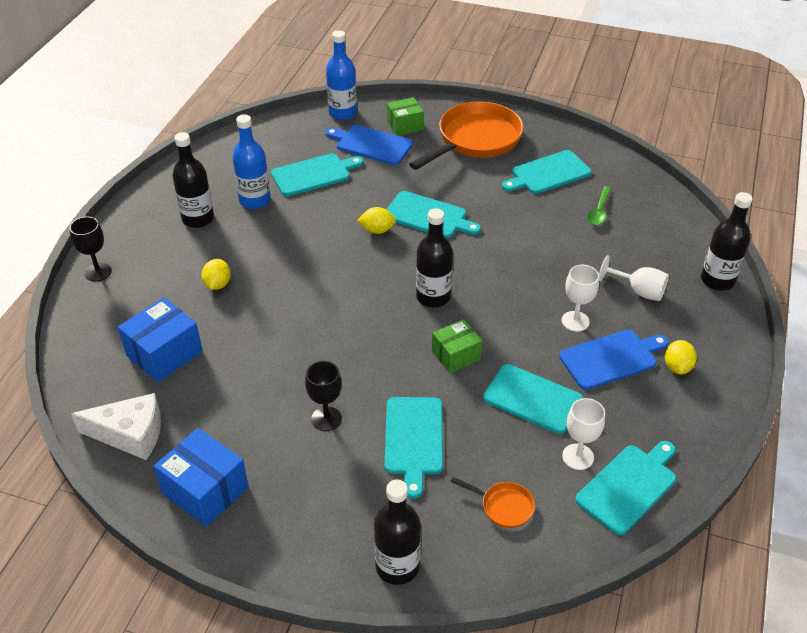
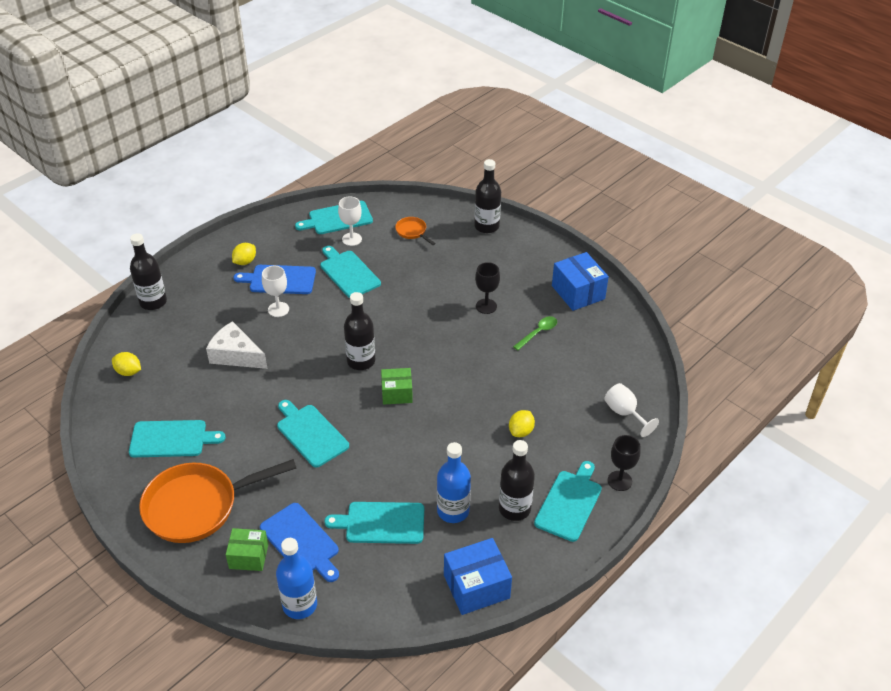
camera: 155 degrees left, 0 degrees up
(130, 434) = (617, 339): white cheese -> white cheese (235, 355)
(164, 353) = (580, 387): blue box -> blue box (476, 586)
(377, 230) = (363, 435): yellow lemon -> yellow lemon (128, 372)
(414, 439) = (439, 278): turquoise cutting board -> turquoise cutting board (569, 503)
(456, 355) = (376, 315): green box -> green box (397, 393)
(599, 211) = (170, 385): green spoon -> green spoon (538, 333)
(638, 291) = (214, 314): white goblet -> white goblet (624, 413)

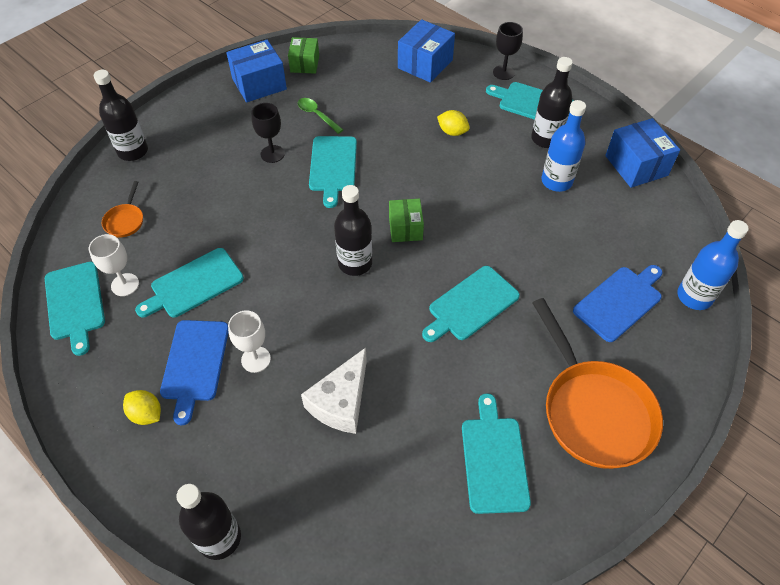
camera: 90 degrees left, 10 degrees up
(128, 372) = (372, 545): yellow lemon -> none
(248, 556) = (649, 348): green box -> green box (304, 64)
(381, 523) = (582, 235): turquoise cutting board -> turquoise cutting board (333, 166)
(412, 232) = (125, 221): orange pan -> orange pan turned 45 degrees counterclockwise
(624, 413) = (425, 64): white goblet -> blue box

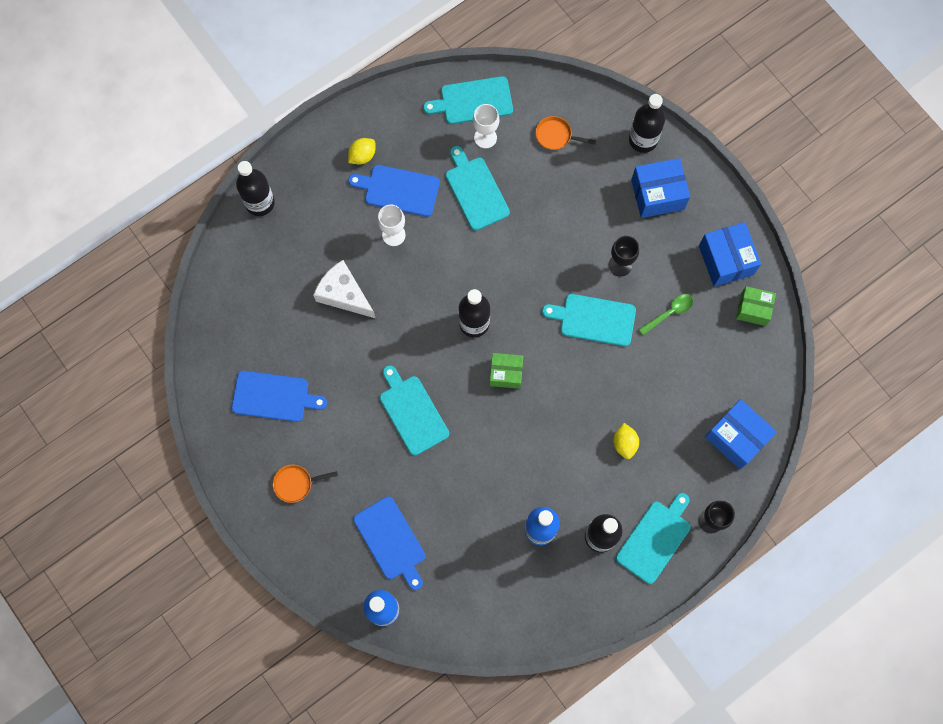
camera: 100 degrees right, 20 degrees up
(452, 132) = (624, 443): yellow lemon -> yellow lemon turned 45 degrees counterclockwise
(494, 459) = (274, 396): turquoise cutting board -> blue cutting board
(594, 411) = (296, 483): orange pan -> orange pan, size x0.43
(636, 165) = (548, 618): blue box -> blue box (657, 194)

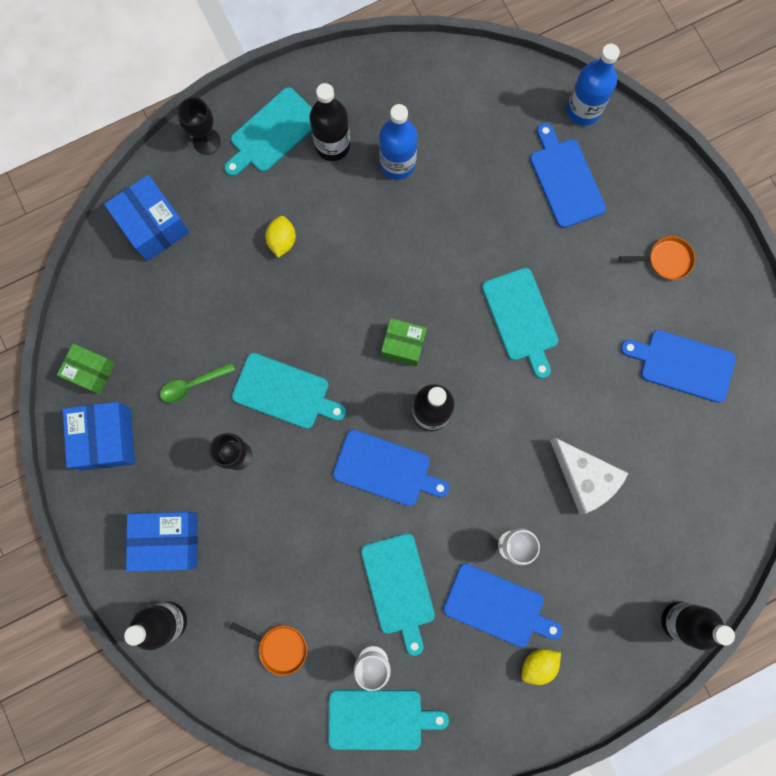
camera: 170 degrees left, 5 degrees up
(501, 274) = (386, 469): none -> blue cutting board

